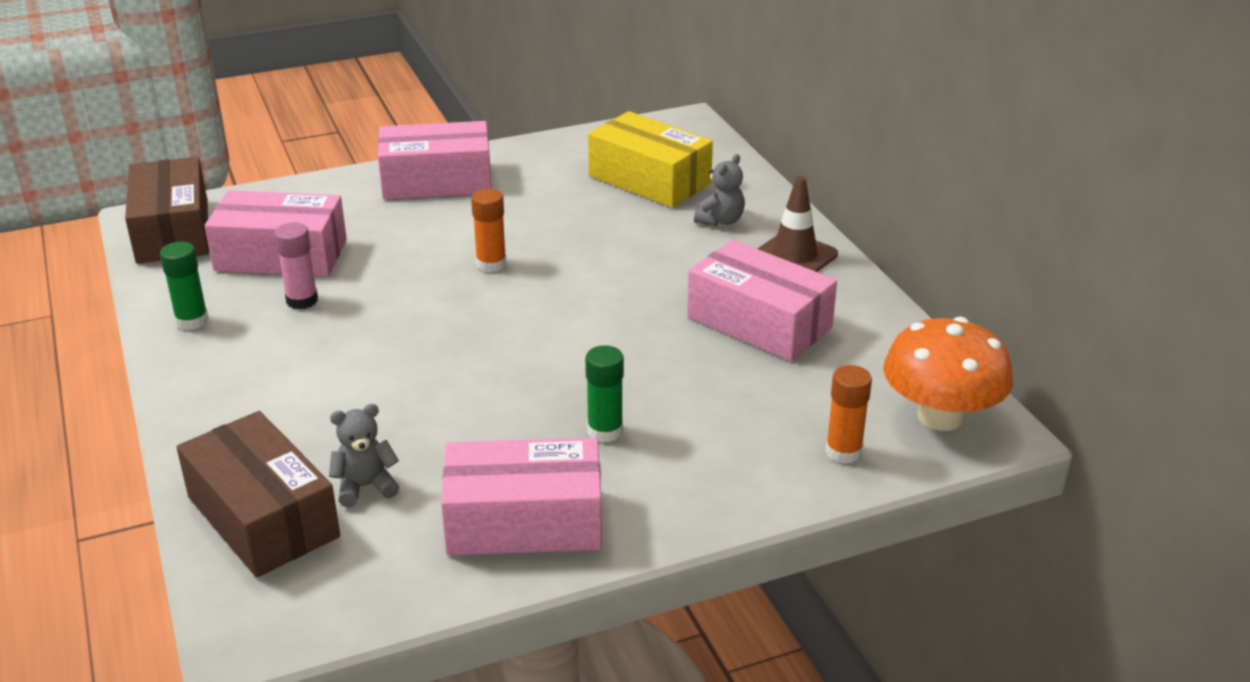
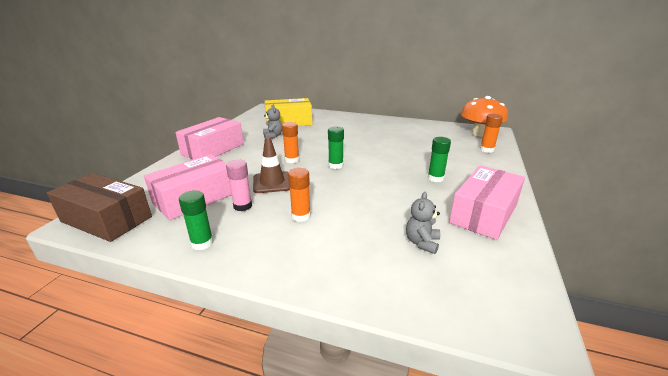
camera: 50 degrees left, 5 degrees down
(262, 517) = (419, 284): brown box -> none
(327, 357) = (301, 216): none -> orange glue stick
(524, 313) = (335, 165): none -> green glue stick
(720, 221) = (332, 122): grey teddy bear -> grey teddy bear (273, 136)
(759, 322) = (399, 136): pink box -> none
(794, 256) = (369, 121): brown traffic cone -> brown traffic cone (272, 182)

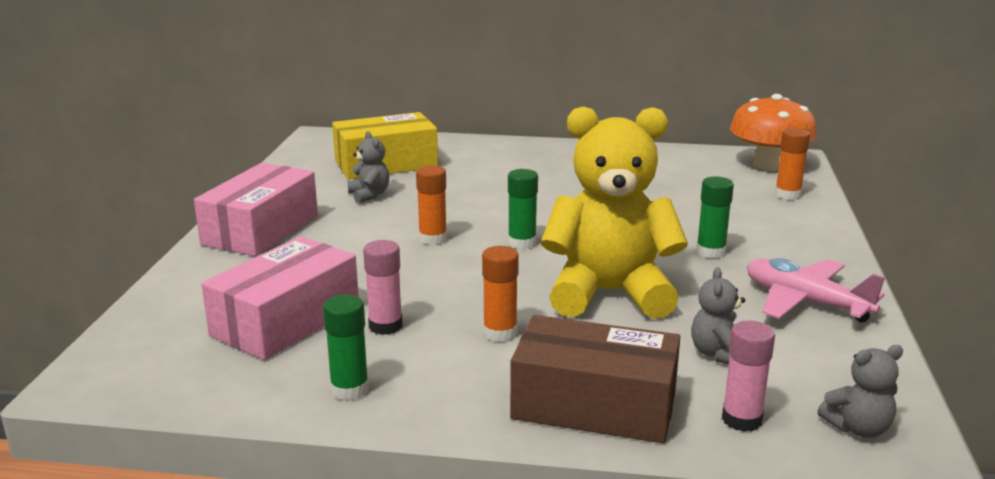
camera: 10 degrees left, 5 degrees down
(106, 219) = (141, 370): brown box -> brown box (594, 405)
(272, 182) = (417, 282): brown traffic cone -> none
(370, 198) = (609, 293): none -> yellow teddy bear
(423, 292) = (741, 419): none -> pink glue stick
(484, 213) = (805, 302): pink box -> pink plane
(502, 310) = (858, 428): none -> grey teddy bear

